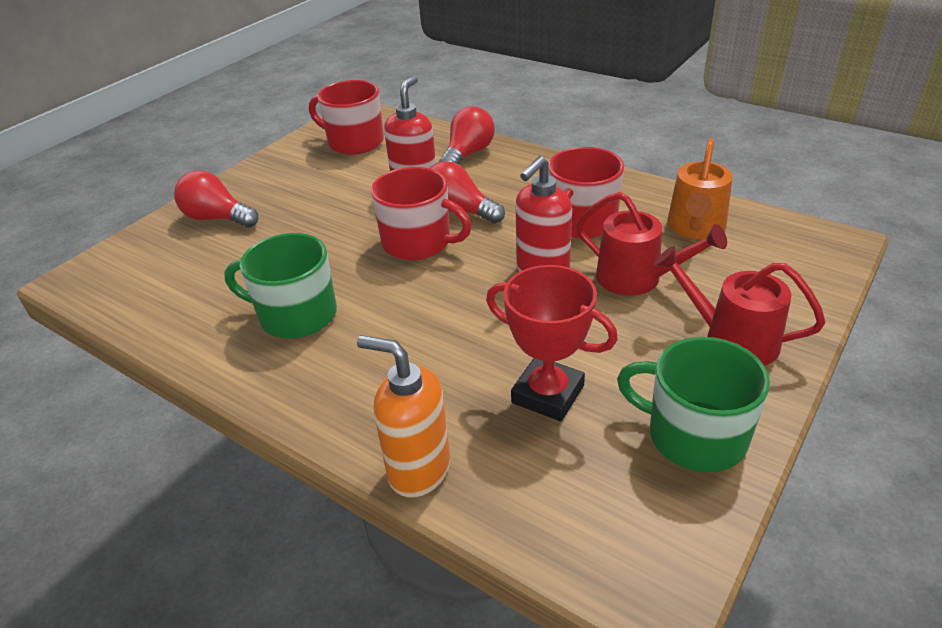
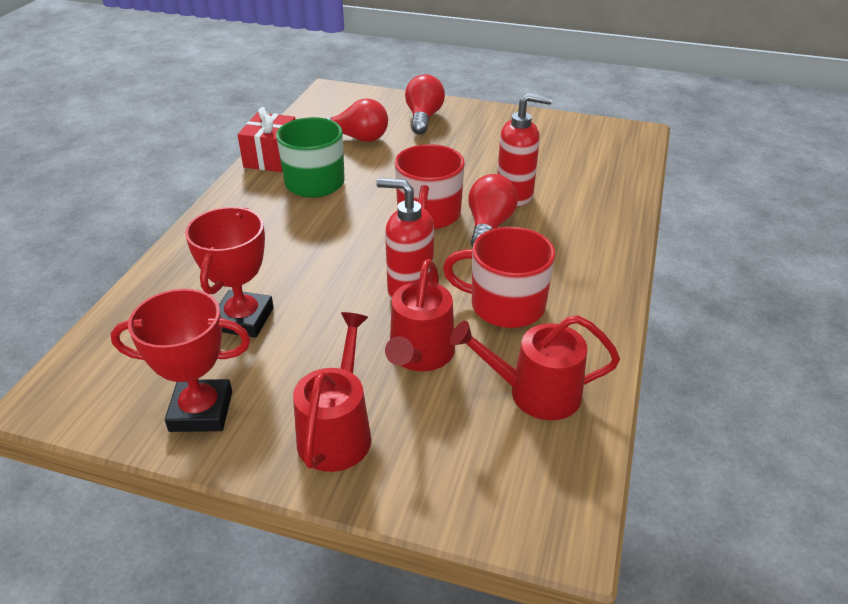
camera: 70 degrees right, 0 degrees up
(207, 348) = (271, 158): none -> red gift
(354, 142) = (578, 145): red mug -> none
(418, 470) = (161, 270): orange soap dispenser -> none
(468, 154) = (597, 212): red light bulb -> red light bulb (357, 138)
(694, 435) = (201, 411): green mug -> red trophy
(695, 227) = (535, 393): orange watering can -> red watering can

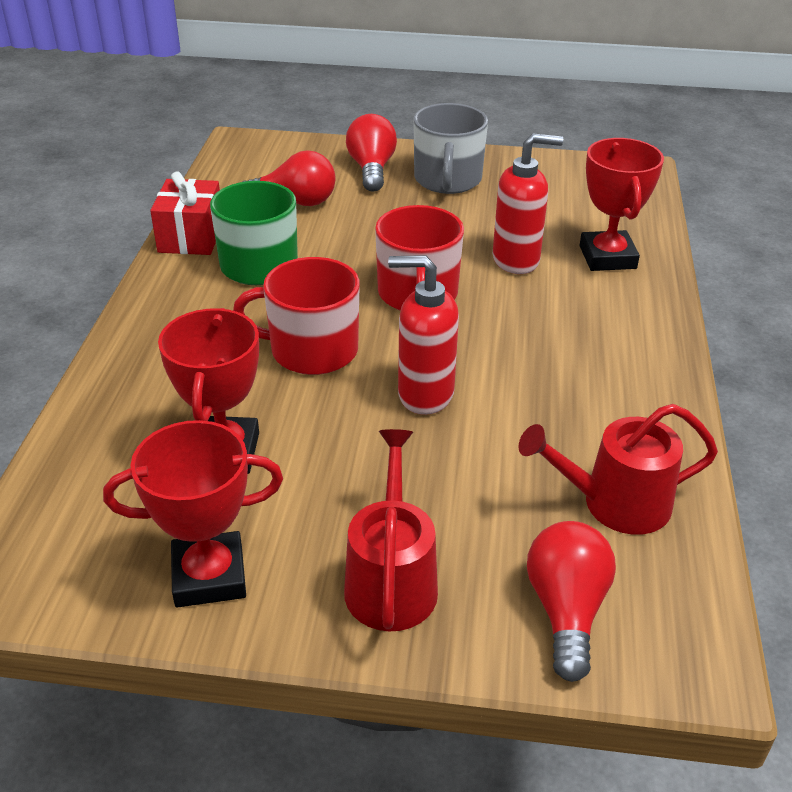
camera: 10 degrees left, 0 degrees up
(419, 355) = (462, 472): red watering can -> none
(480, 130) = (447, 180): none -> grey mug
(489, 226) = (496, 302): red light bulb -> red light bulb (566, 610)
(505, 305) = (547, 400): red mug -> red mug (311, 350)
(590, 199) = (607, 257): none -> red trophy

